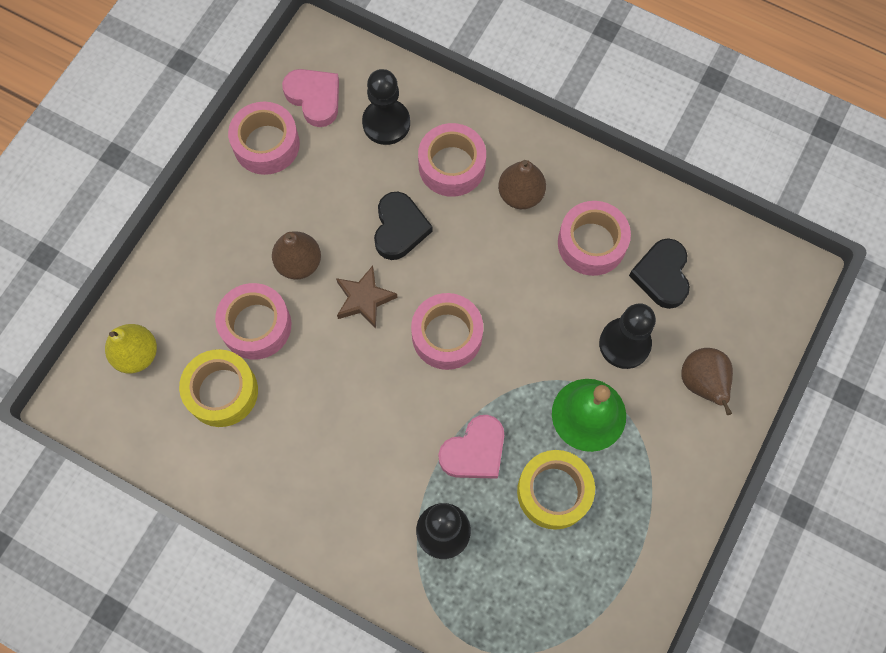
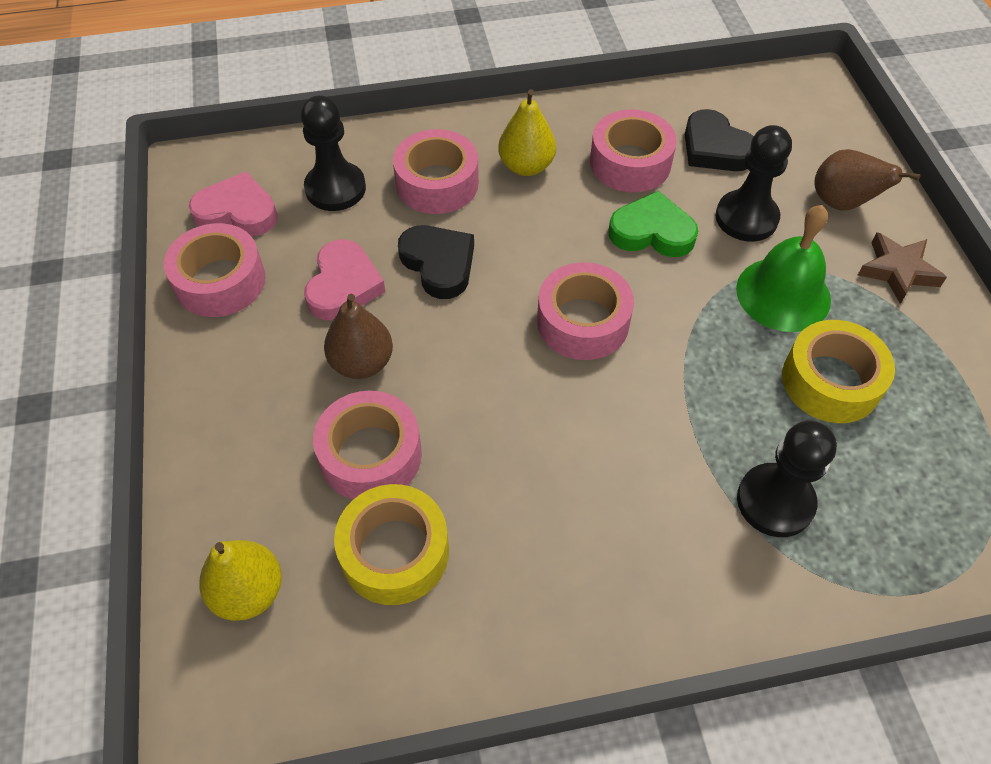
camera: 40 degrees left, 15 degrees down
(364, 299) = (466, 348): brown star -> brown star (897, 271)
(474, 451) = (721, 403): pink heart -> pink heart (343, 285)
(520, 195) = (526, 166): brown pear -> yellow pear
(552, 306) = (652, 232): none -> green heart

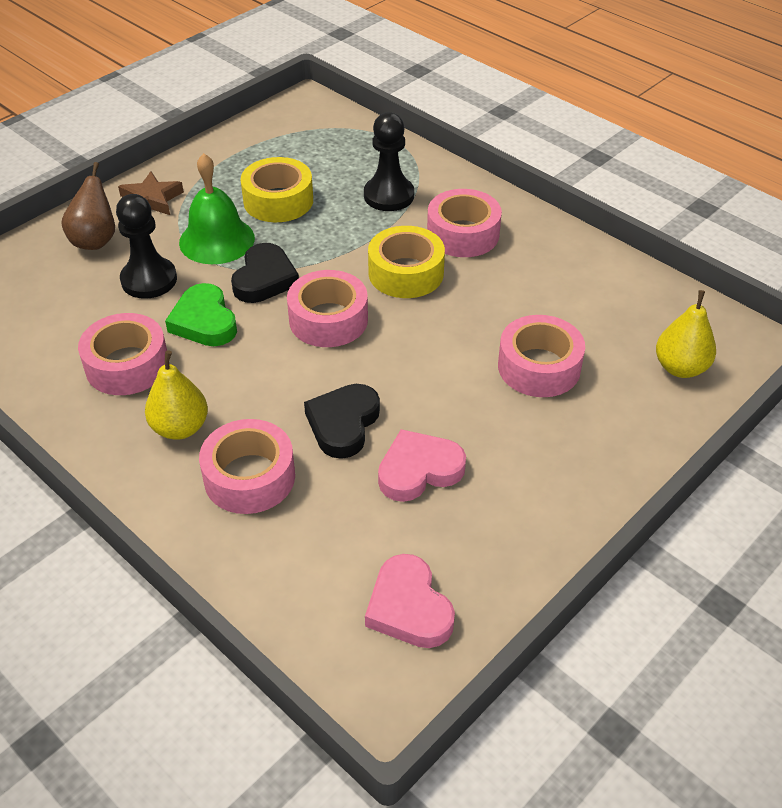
camera: 125 degrees left, 10 degrees down
(220, 281) = (493, 558): pink tape -> pink tape (463, 234)
(335, 188) = (315, 549): black pawn -> none
(362, 363) = (477, 414): brown pear -> none
(395, 552) = (584, 321): yellow tape -> yellow tape (406, 273)
(715, 148) = (71, 323): black heart -> black heart (264, 279)

